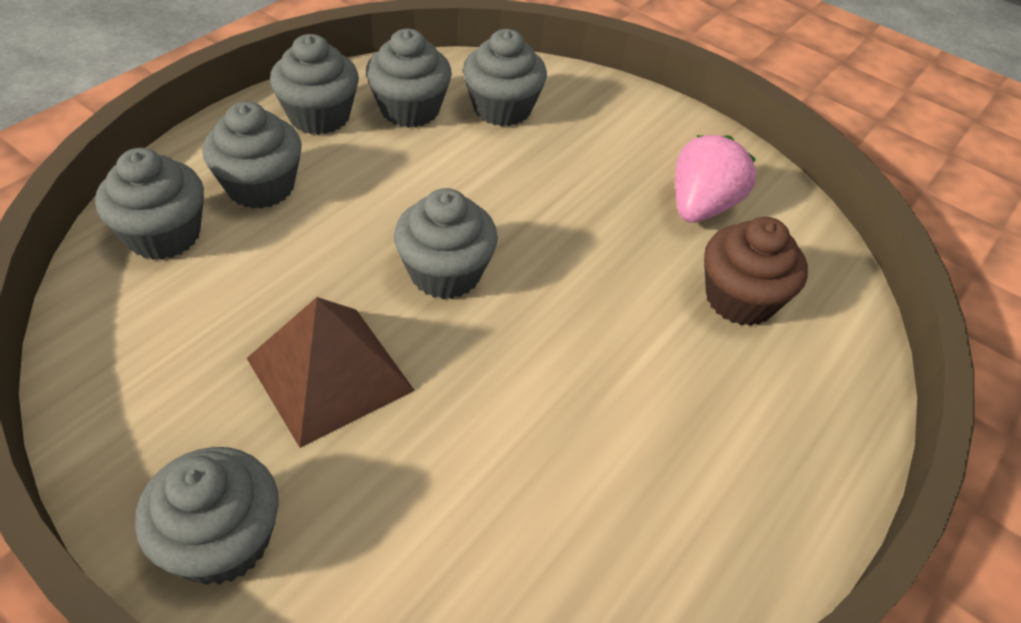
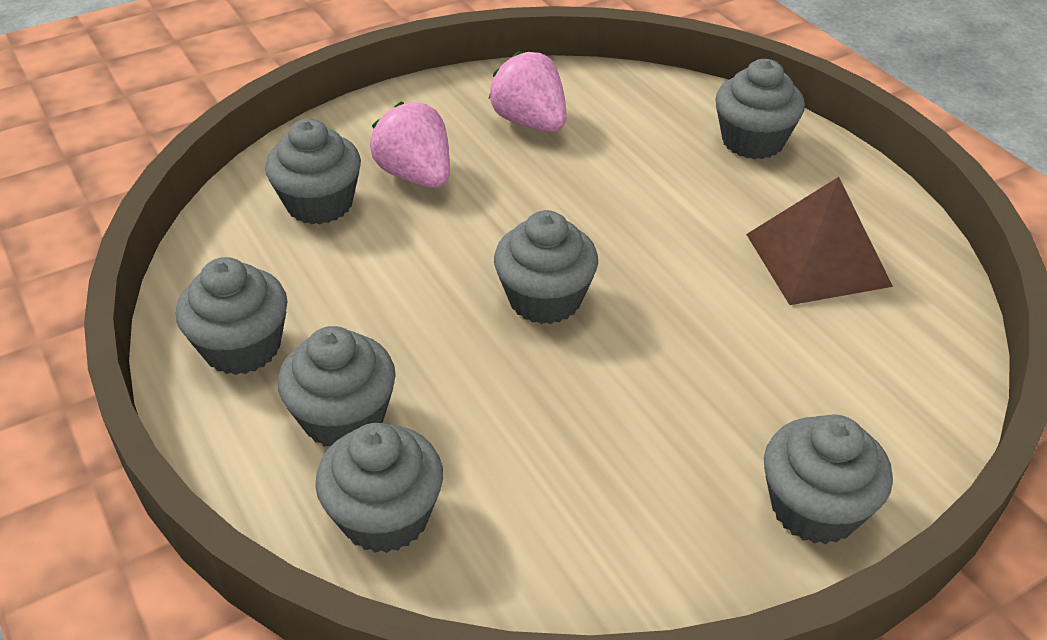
camera: 65 degrees left, 5 degrees down
(329, 374) = (645, 404): brown pyramid -> brown pyramid (817, 260)
(410, 109) = (277, 271): grey cupcake -> grey cupcake (752, 141)
(572, 152) = (416, 175): none -> pink strawberry
(740, 299) = (645, 137): brown cupcake -> none

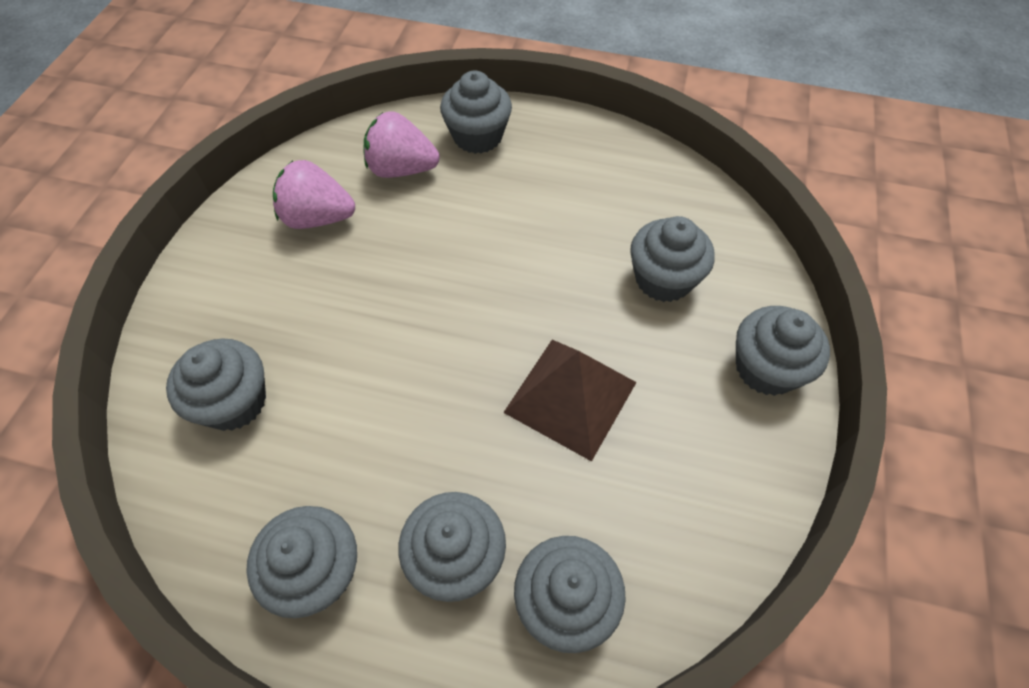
camera: 45 degrees left, 15 degrees up
(416, 175) = (283, 321): pink strawberry -> pink strawberry (402, 169)
(545, 299) = (482, 352): grey cupcake -> grey cupcake (663, 279)
(817, 260) = (601, 199): brown pyramid -> brown pyramid (570, 397)

